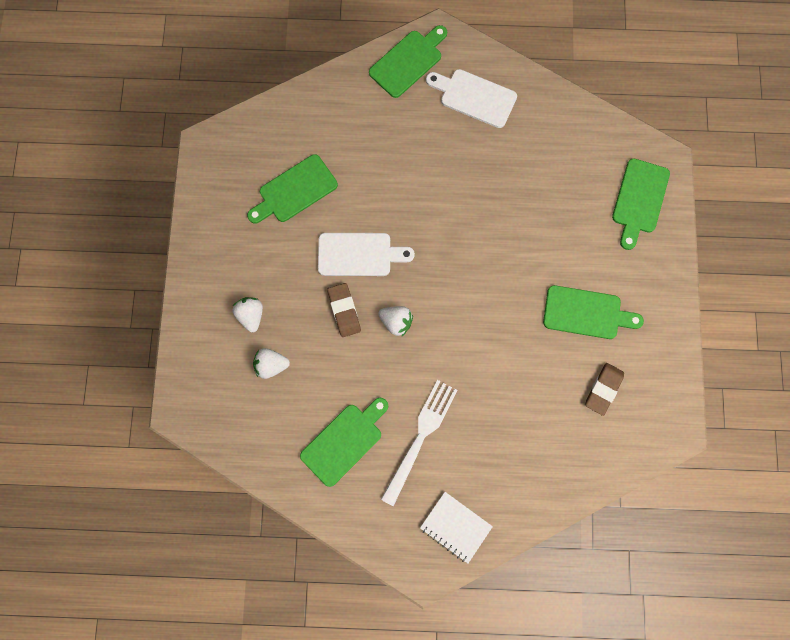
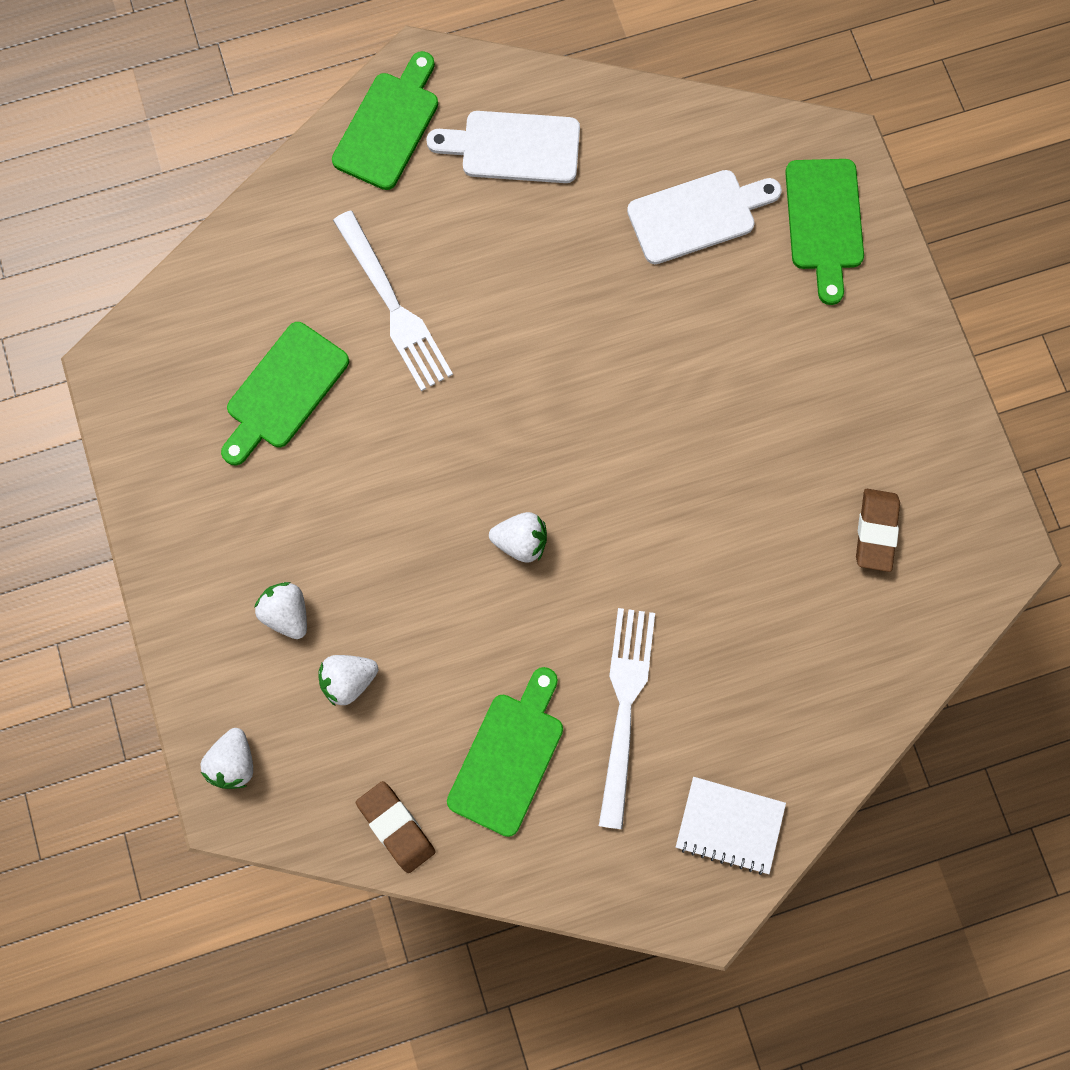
camera: 20 degrees left, 0 degrees up
(191, 388) = (234, 762): none -> white strawberry
(344, 311) = (433, 553): brown eraser -> brown eraser (396, 826)
(359, 255) = (423, 456): white cutting board -> white cutting board (697, 215)
(373, 165) = (394, 307): none -> white fork
(586, 313) = (807, 424): green cutting board -> none

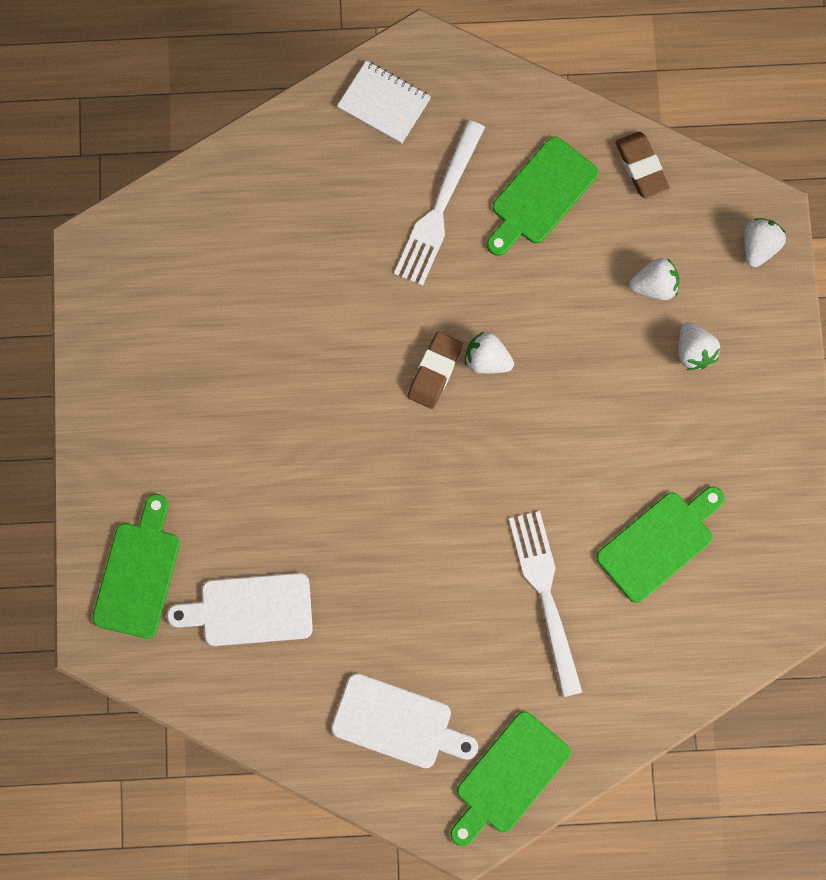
camera: 165 degrees left, 0 degrees up
(875, 531) = (192, 292): brown eraser -> brown eraser (435, 371)

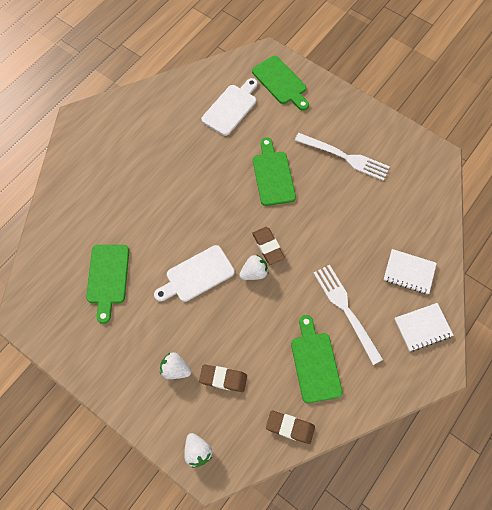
camera: 130 degrees right, 10 degrees down
(319, 169) = (409, 272): none -> white notebook
(398, 723) = (138, 125): white cutting board -> white cutting board (197, 275)
(508, 777) = (80, 147): green cutting board -> green cutting board (273, 175)
(545, 595) = (132, 214): white fork -> white fork (345, 157)
(654, 286) = (223, 379): white strawberry -> brown eraser

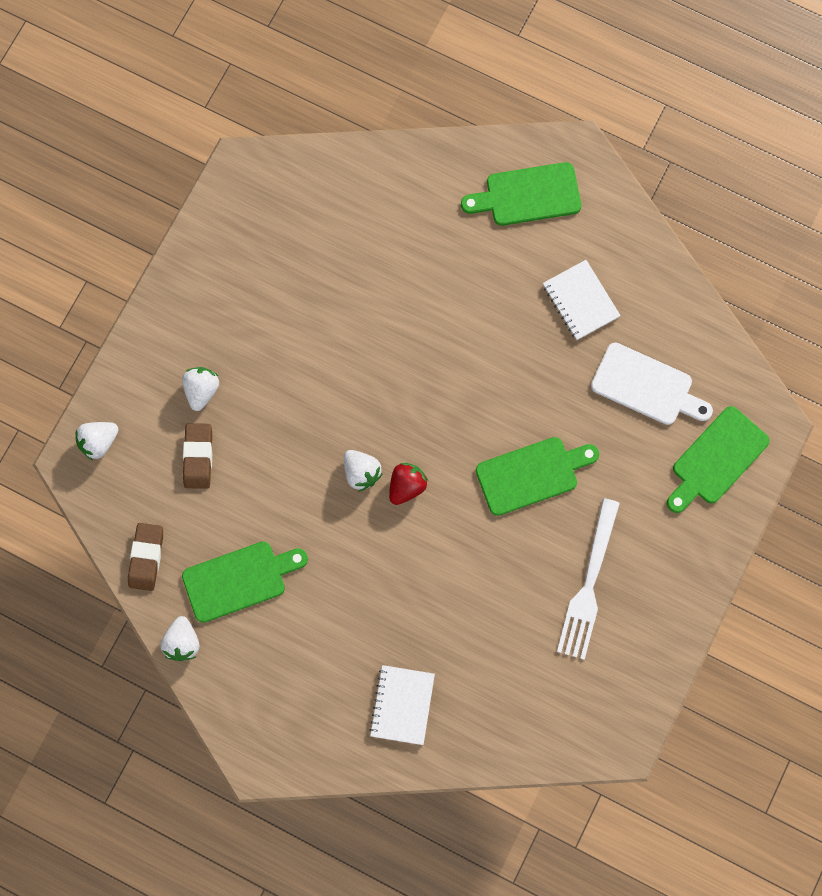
camera: 80 degrees right, 10 degrees up
(107, 277) = (318, 267): green cutting board -> green cutting board (527, 195)
(197, 275) = (343, 391): white cutting board -> none
(268, 247) = (406, 486): brown eraser -> red strawberry
(345, 309) = (326, 614): white fork -> none
(354, 409) = (182, 642): none -> white strawberry
(422, 327) = (317, 731): white notebook -> white notebook (580, 301)

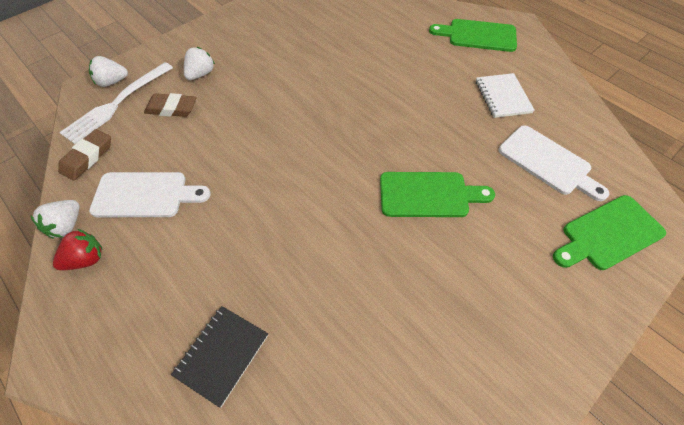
camera: 20 degrees right, 20 degrees down
(198, 457) = (172, 108): brown eraser -> brown eraser turned 75 degrees clockwise
(239, 580) = (145, 195): green cutting board -> white cutting board
(361, 472) = (286, 152): white strawberry -> none
(402, 705) = (222, 355): white notebook -> black notebook
(406, 486) = (318, 171): red strawberry -> red strawberry (86, 259)
(589, 585) = (457, 304): white fork -> white fork (116, 104)

